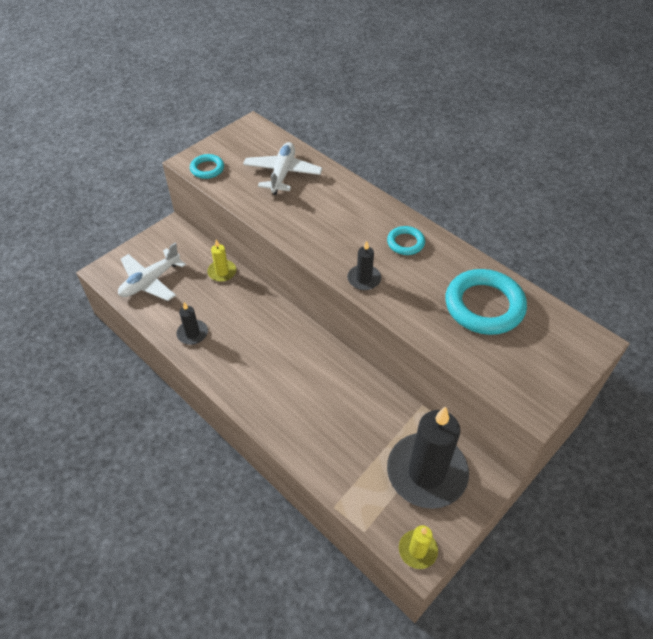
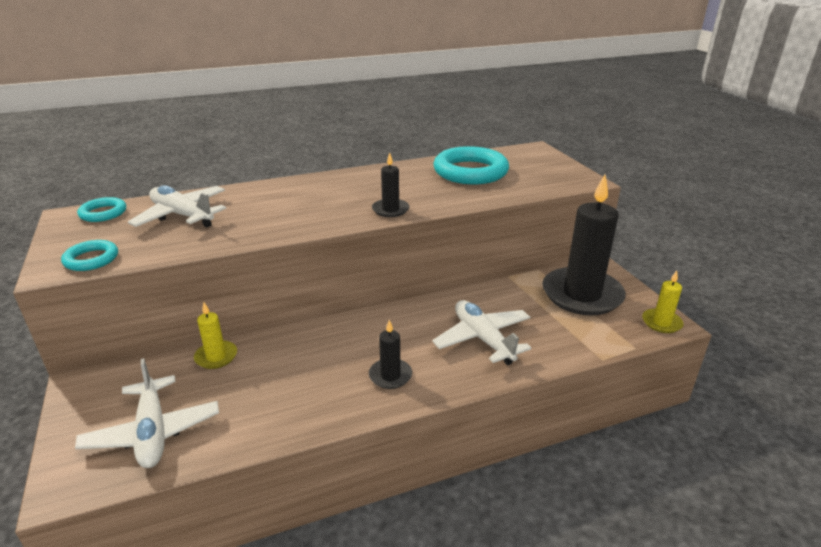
camera: 65 degrees left, 20 degrees down
(192, 333) = (291, 410): black candle -> black candle (390, 375)
(317, 413) = (483, 339): none -> white plane
(405, 243) = (365, 182): turquoise ring -> turquoise ring (103, 213)

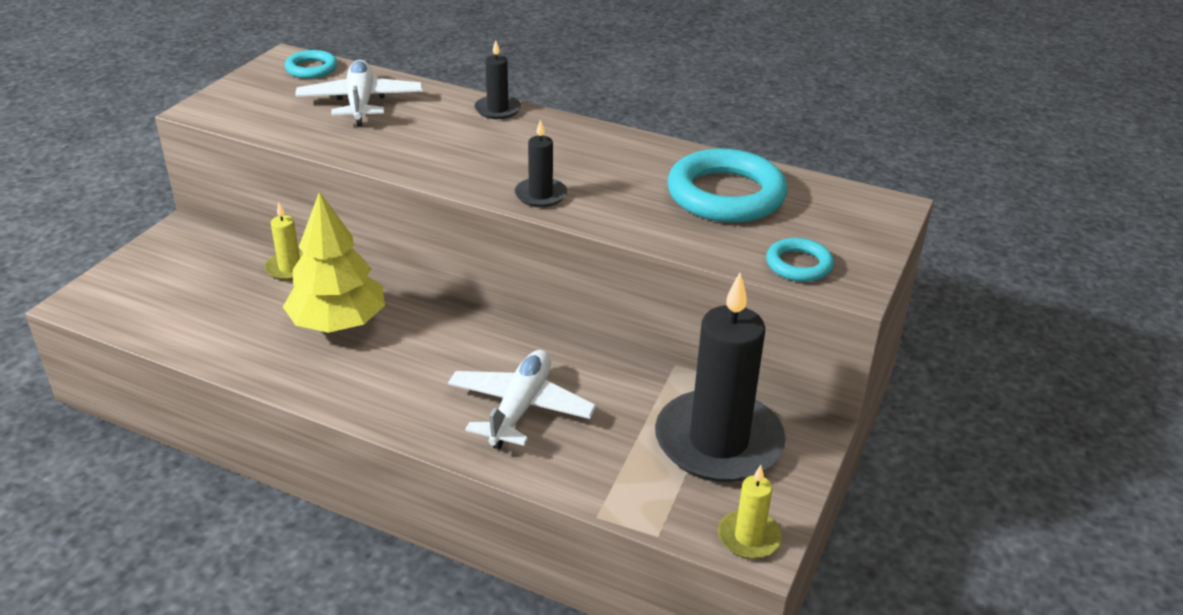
camera: 45 degrees right, 5 degrees up
(91, 259) = (236, 113): turquoise ring -> turquoise ring (798, 265)
(153, 432) = (169, 300): white plane -> none
(307, 365) = (338, 323): none -> yellow tree
(390, 375) = (382, 380): black candle -> black candle (497, 110)

